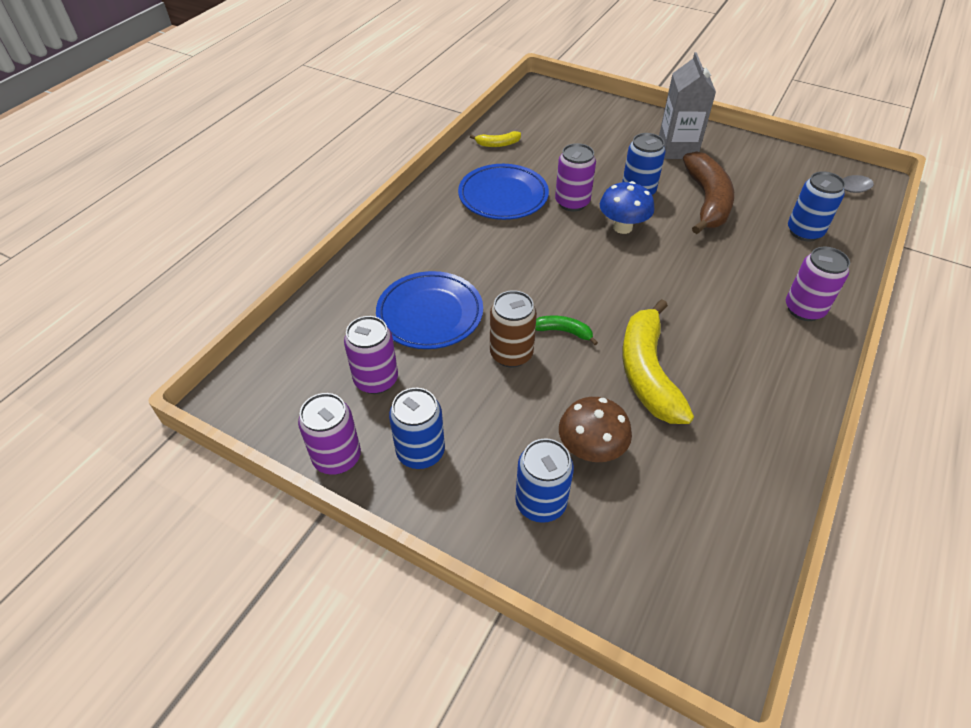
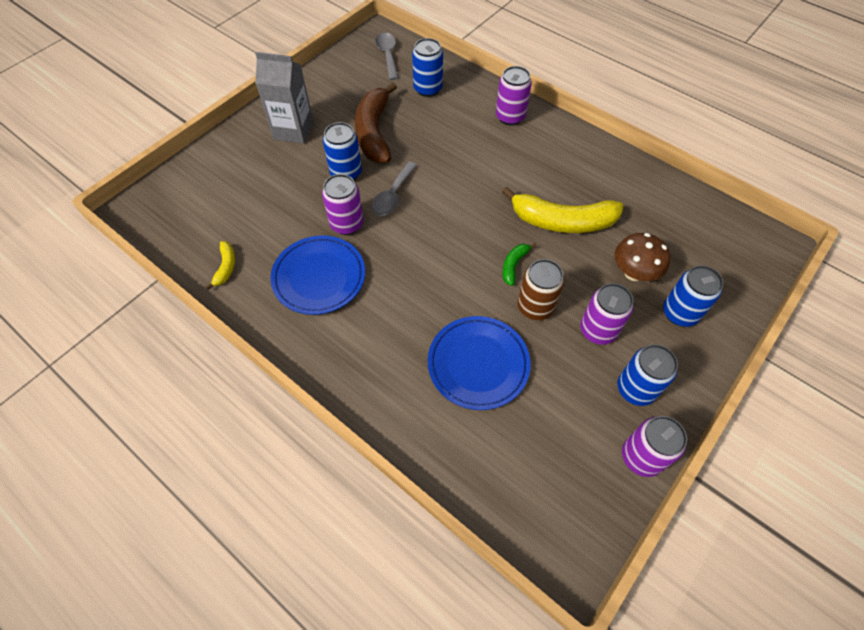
camera: 80 degrees left, 10 degrees up
(376, 380) = (556, 418): purple can -> purple can (598, 330)
(622, 227) = (393, 196): blue mushroom -> grey spoon
(707, 201) = (374, 132): brown banana -> brown banana turned 105 degrees counterclockwise

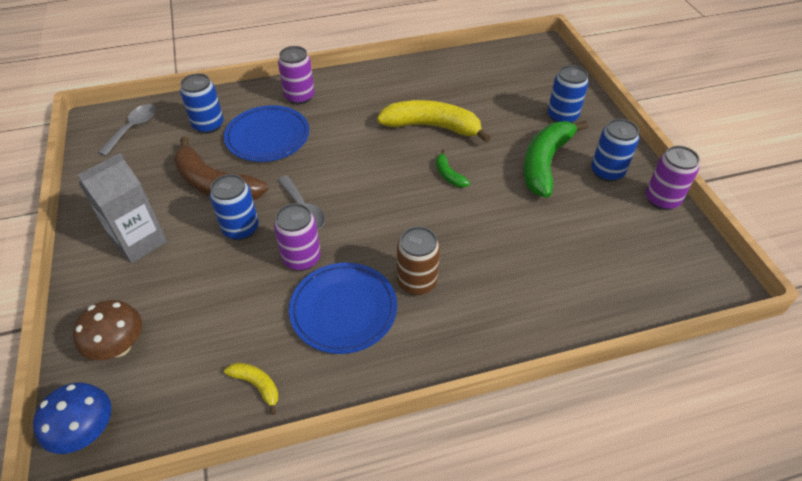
camera: 55 degrees left, 10 degrees down
(144, 207) = (87, 432): none -> blue mushroom
(388, 55) = (133, 128): grey spoon -> grey spoon turned 90 degrees clockwise
(478, 364) = (524, 246): blue plate -> blue plate (268, 137)
(535, 307) = (497, 184): brown can -> brown can (417, 282)
(562, 221) = (432, 127): yellow banana -> yellow banana turned 120 degrees counterclockwise
(598, 330) = (545, 163): purple can -> green banana
(633, 273) = (511, 118): brown mushroom -> brown mushroom (119, 347)

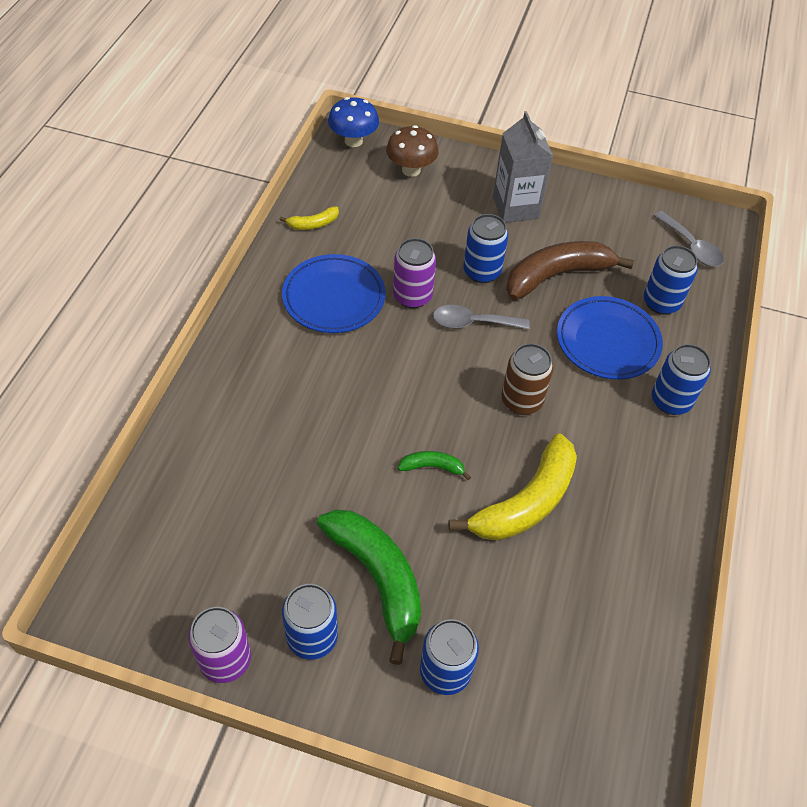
camera: 120 degrees right, 5 degrees up
(299, 97) = (670, 401): purple can -> blue can
(417, 282) = (319, 359): brown can -> brown can (521, 401)

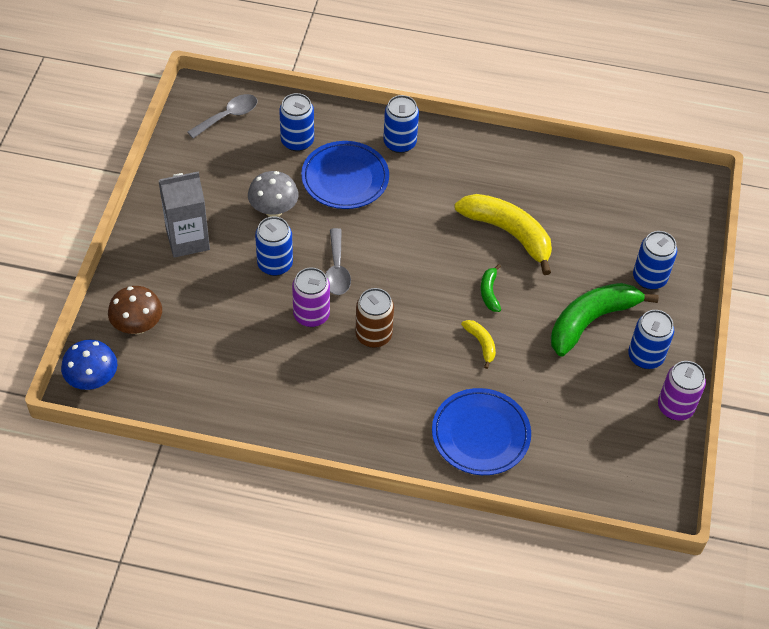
camera: 95 degrees left, 0 degrees up
(313, 224) = (224, 403): yellow banana -> yellow banana (481, 344)
(334, 298) = (320, 376): blue plate -> blue plate (480, 434)
(521, 401) = (415, 236): brown can -> brown can (373, 335)
(557, 275) = (273, 210): brown banana -> grey mushroom

